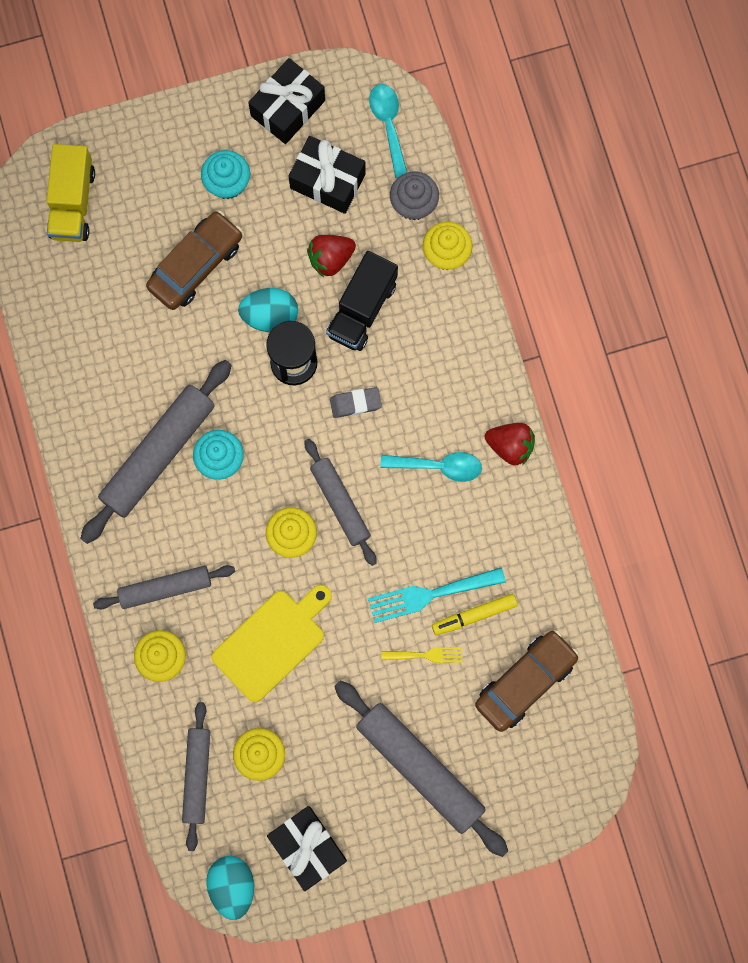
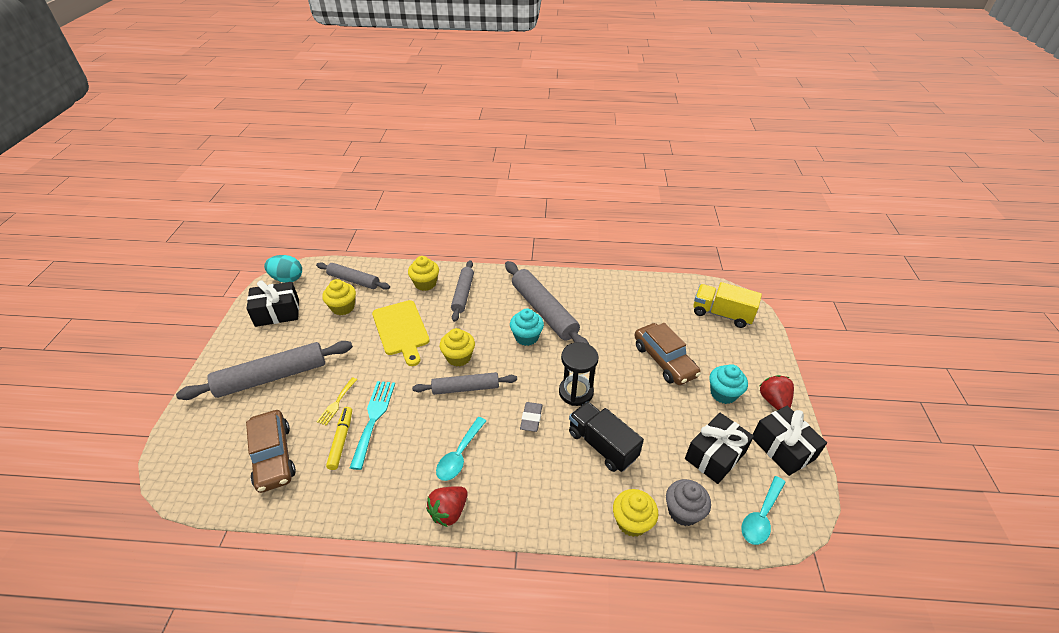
camera: 110 degrees right, 35 degrees down
(270, 316) = (615, 389): turquoise egg -> none
(330, 259) = (648, 437): red strawberry -> red strawberry (773, 401)
(388, 125) = (761, 516): turquoise spoon -> turquoise spoon turned 120 degrees clockwise

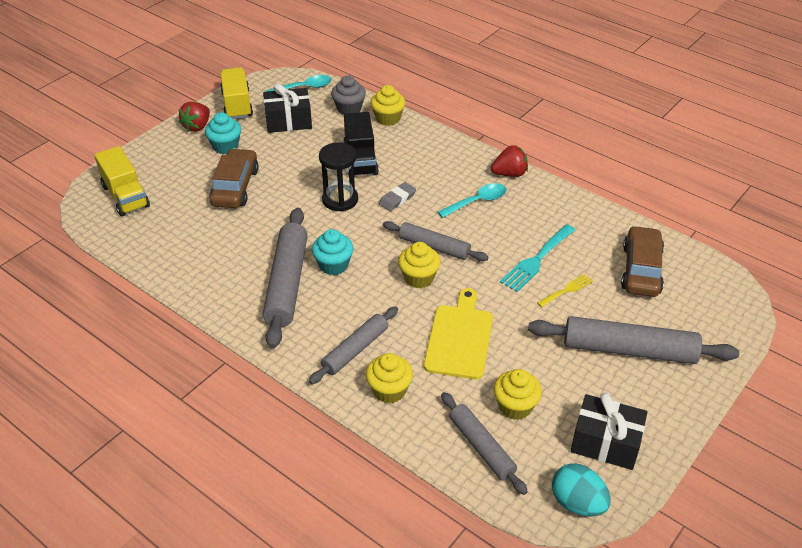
camera: 145 degrees left, 0 degrees up
(341, 440) = (574, 255): yellow marker -> none
(782, 448) = (237, 105): black gift -> yellow truck

